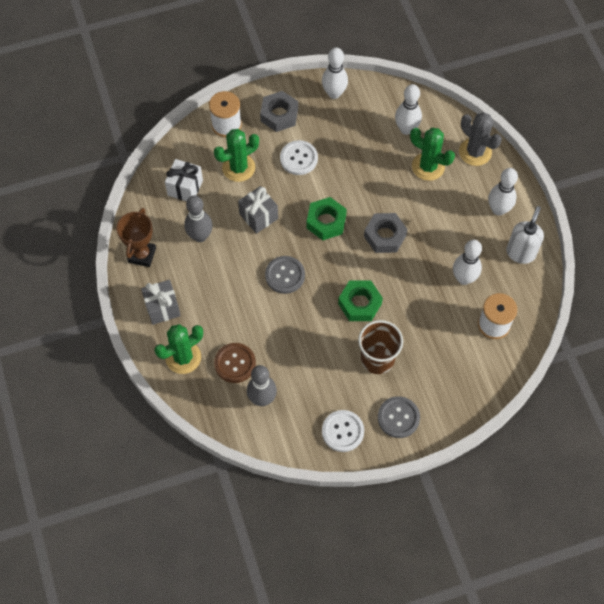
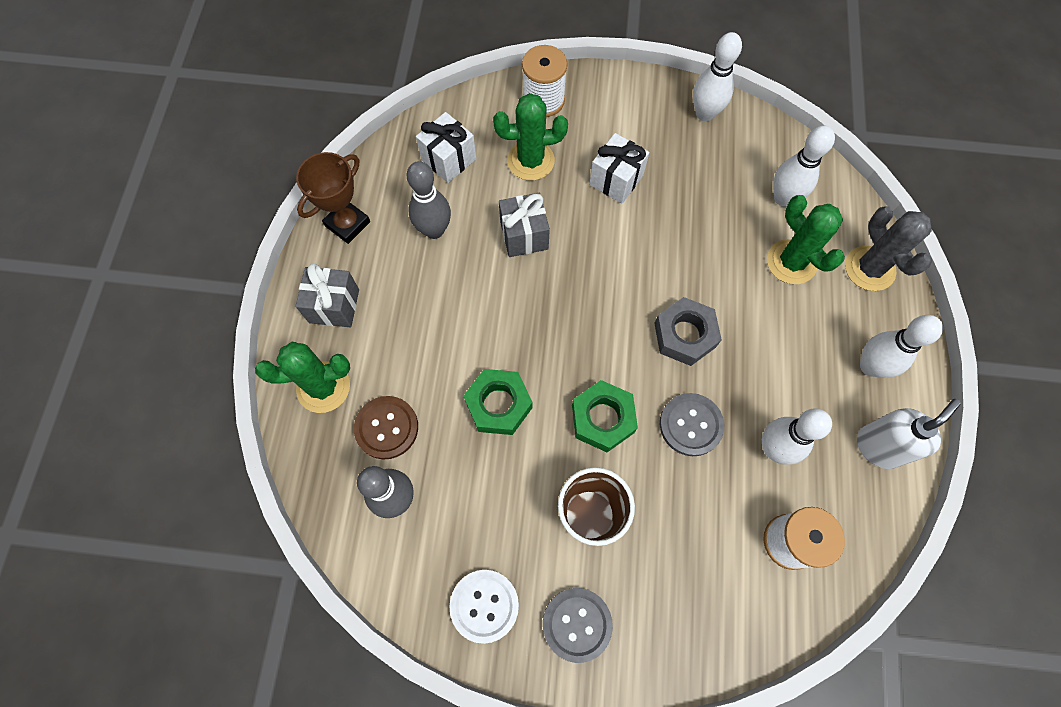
camera: 25 degrees right, 5 degrees up
(279, 115) = (618, 114): grey nut -> none
(285, 275) = (518, 331): grey button -> grey button (691, 425)
(298, 158) = (616, 180): white button -> white gift
(326, 222) = (611, 280): green nut -> green nut (498, 405)

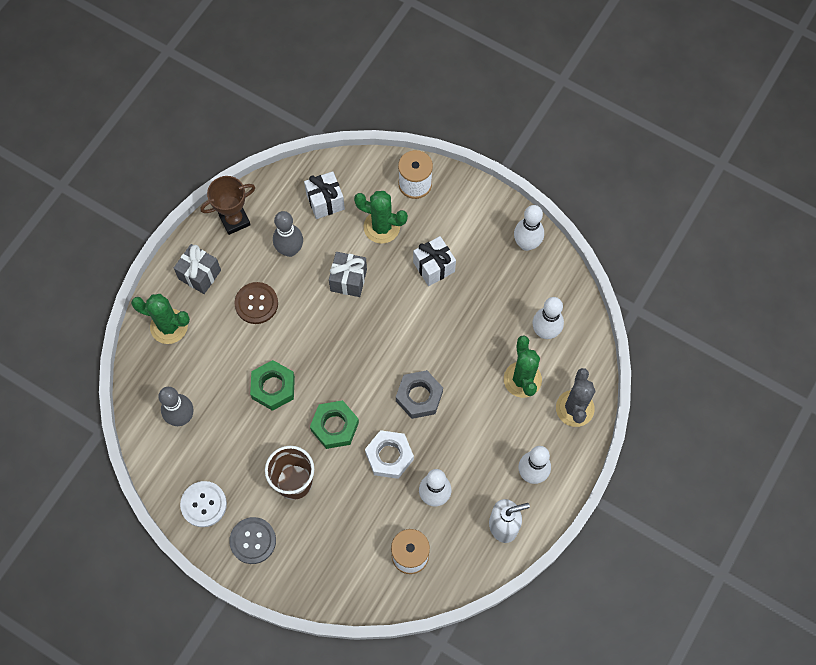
camera: 25 degrees right, 0 degrees up
(386, 428) = (196, 370): brown button -> brown button (256, 303)
(691, 425) = (389, 456): grey button -> white nut

